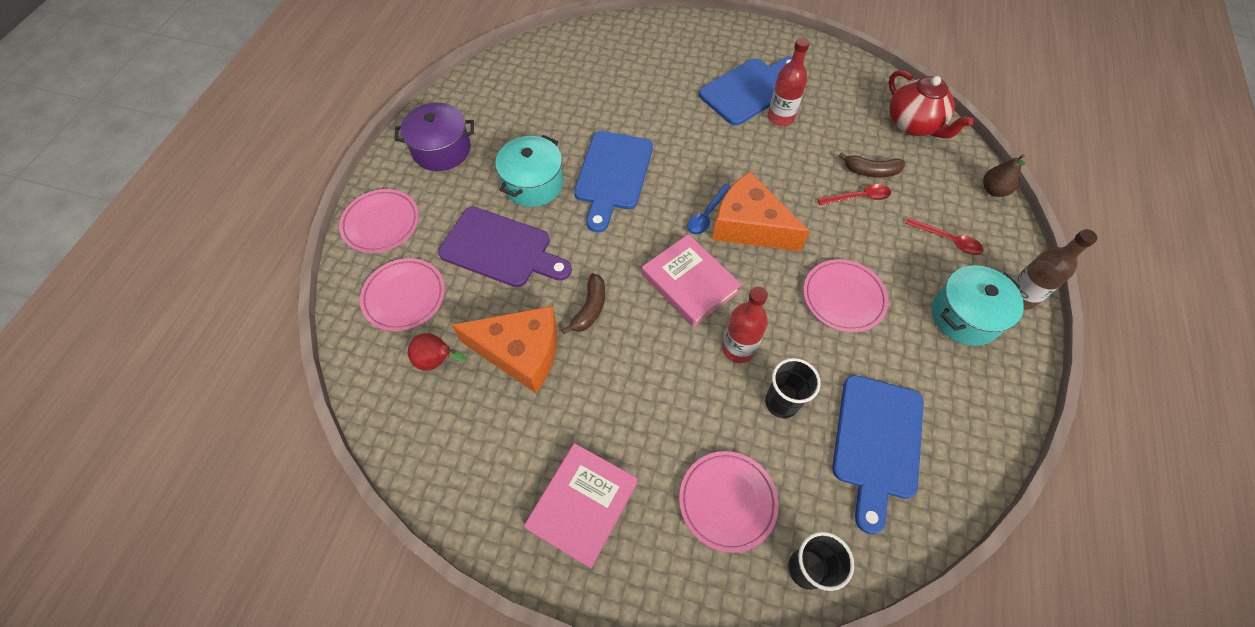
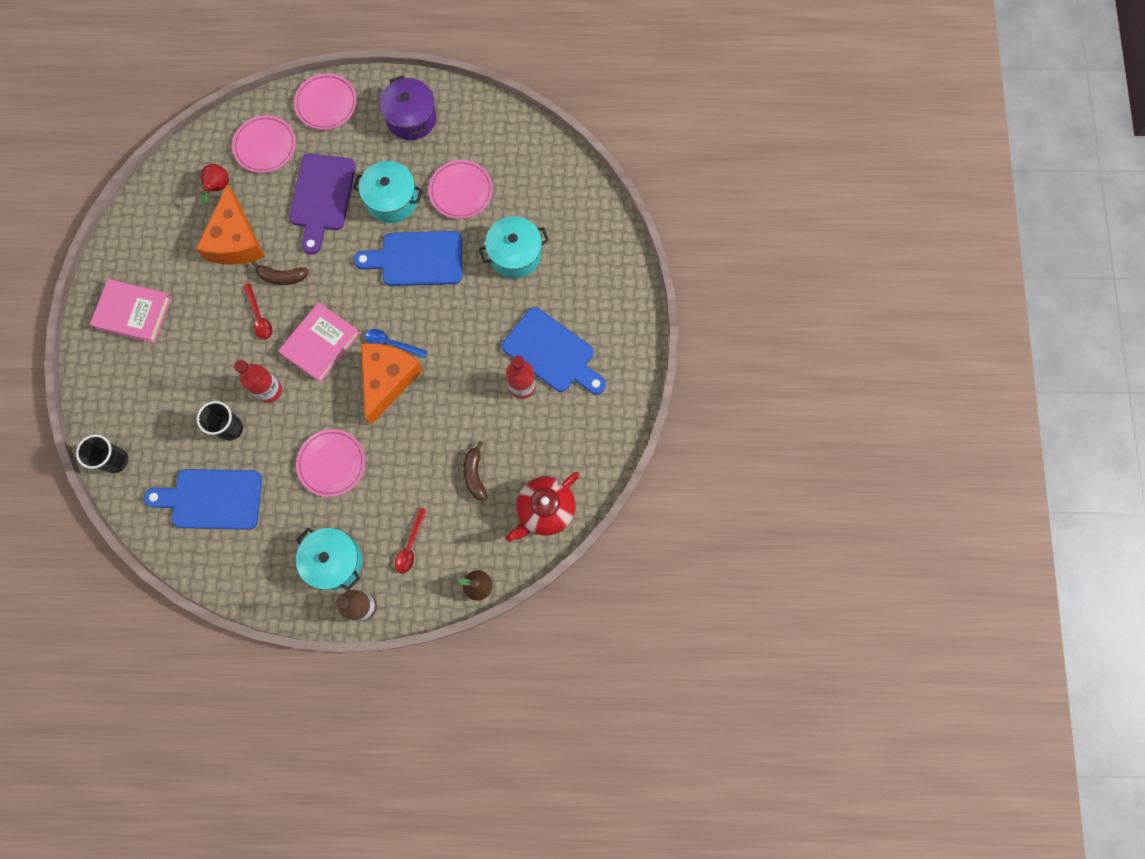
camera: 75 degrees right, 15 degrees up
(635, 97) = (515, 255): none -> turquoise pot
(727, 501) = (151, 403): pink plate -> pink plate (461, 191)
(858, 197) = (441, 466): red spoon -> red spoon (259, 316)

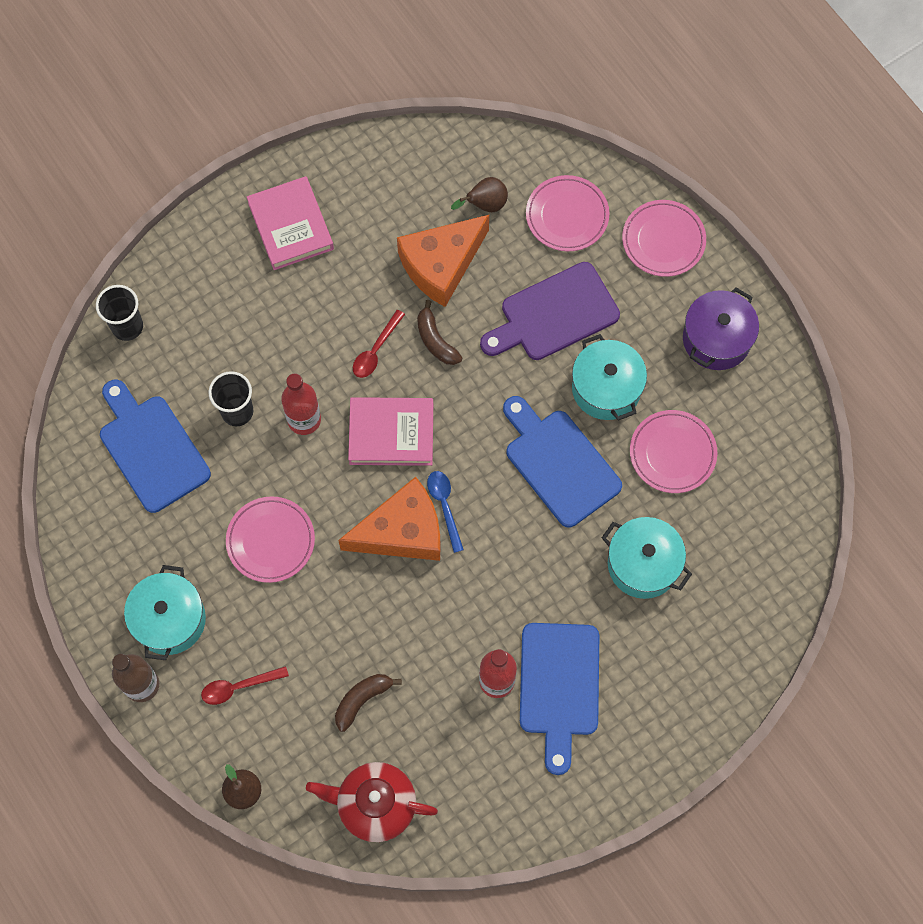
camera: 55 degrees right, 5 degrees down
(218, 188) = (485, 205): red pear -> brown pear

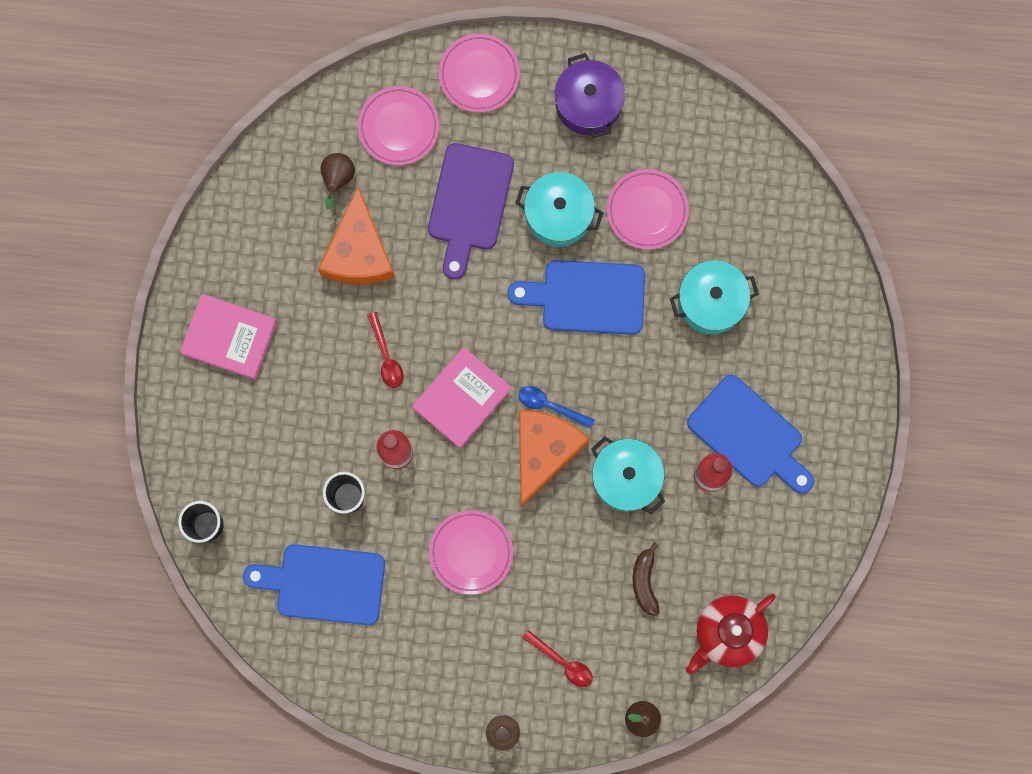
camera: 50 degrees left, 10 degrees up
(169, 620) = (470, 673): turquoise pot -> turquoise pot (626, 478)
(239, 687) = (562, 662): red spoon -> red spoon turned 75 degrees counterclockwise
(435, 340) = (416, 306): brown banana -> none

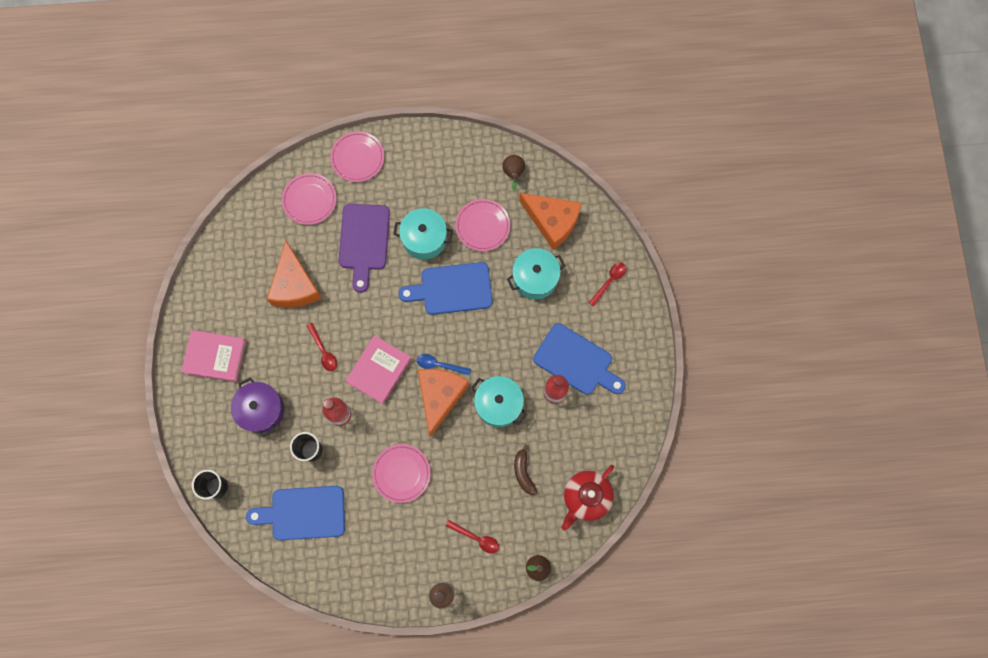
camera: 10 degrees left, 5 degrees down
(338, 179) = (274, 240): brown pear -> brown pear (513, 174)
(588, 104) = (432, 165): purple pot -> purple pot (261, 410)
(751, 221) = (552, 221): none -> orange cheese
(819, 326) = (609, 281): none -> red spoon

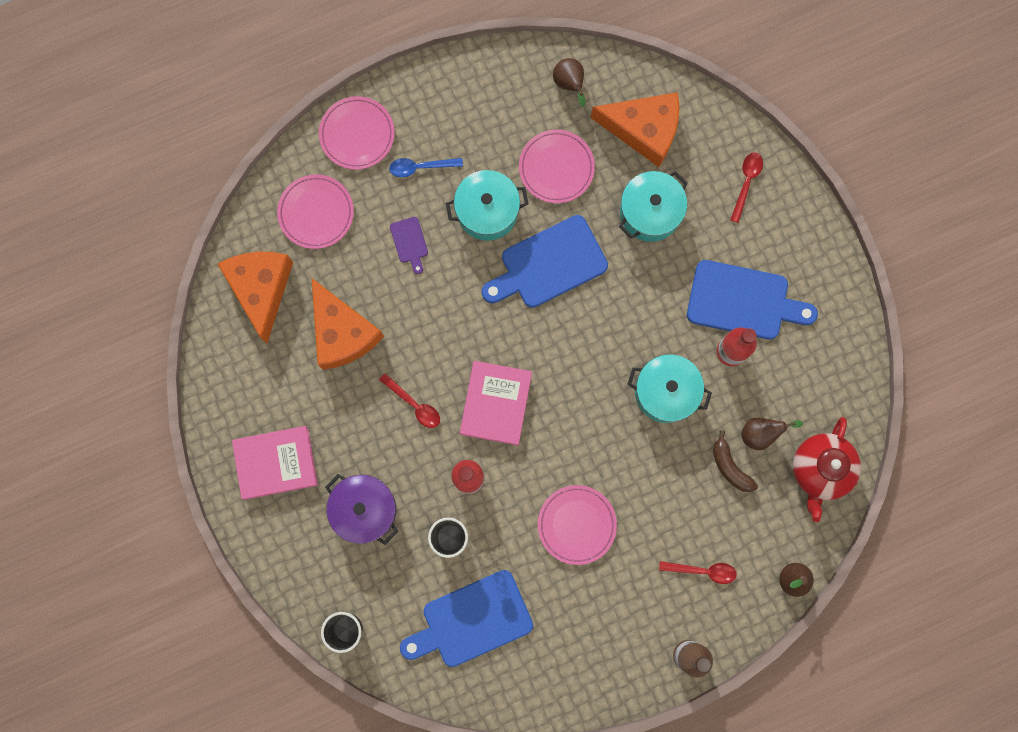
camera: 20 degrees left, 5 degrees up
(364, 241) = (410, 242): purple cutting board -> purple cutting board, size x0.45
(439, 365) = (571, 368): blue spoon -> blue spoon (420, 167)
(440, 396) = (587, 409): orange cheese -> orange cheese (261, 289)
(553, 457) = (760, 433): none -> brown pear

